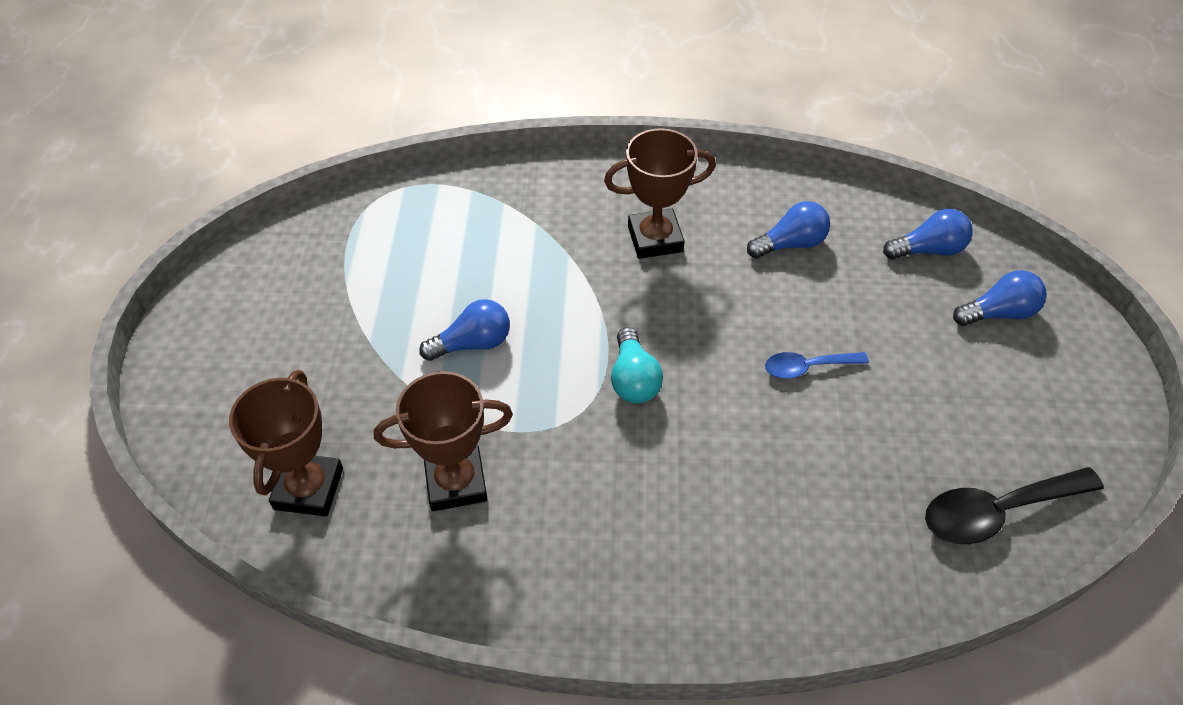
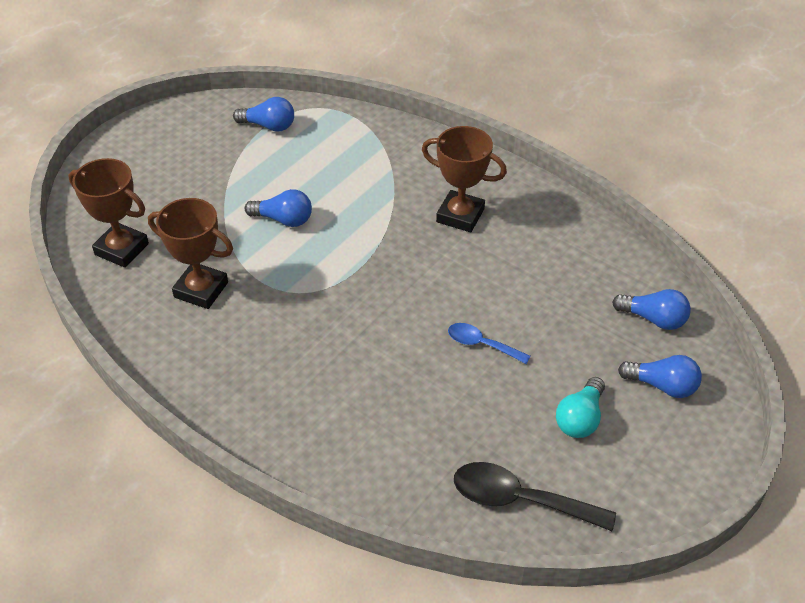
camera: 35 degrees right, 5 degrees down
(308, 489) = (121, 249): brown trophy -> brown trophy turned 75 degrees clockwise
(633, 379) = (360, 290): turquoise light bulb -> turquoise light bulb (580, 418)
(790, 244) = (552, 264): blue light bulb -> blue light bulb (268, 126)

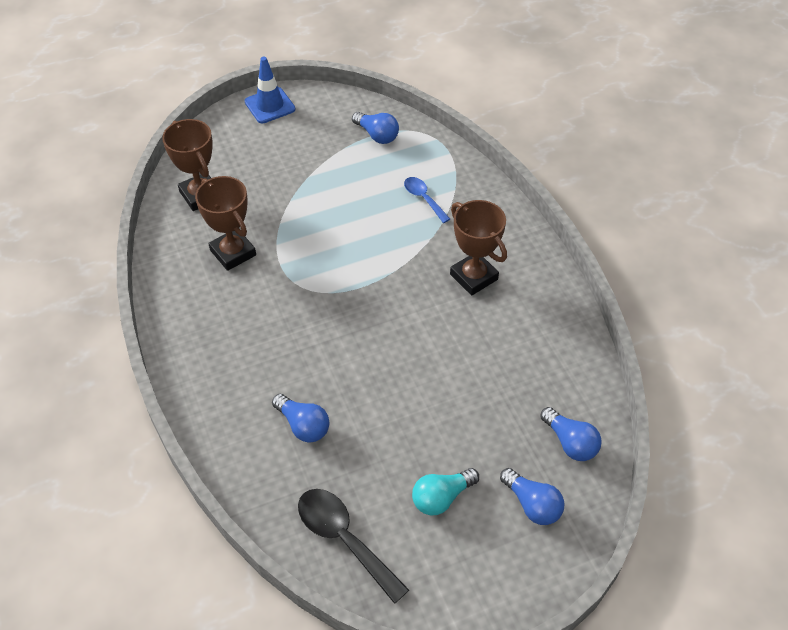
camera: 30 degrees right, 5 degrees up
(133, 137) = (270, 105): none -> blue traffic cone
(283, 219) = (332, 220): blue light bulb -> blue light bulb (303, 425)
(481, 344) = (409, 396): blue spoon -> blue spoon (423, 198)

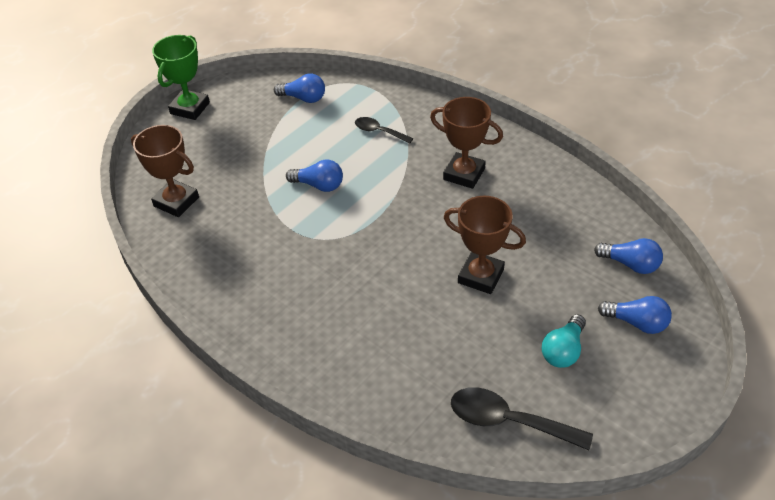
camera: 25 degrees left, 5 degrees down
(233, 253) = (241, 236): brown trophy -> brown trophy (480, 276)
(270, 105) = (190, 108): blue traffic cone -> green trophy
(303, 425) = (406, 347): blue light bulb -> blue light bulb (319, 185)
(423, 198) = (379, 131): blue spoon -> black spoon

